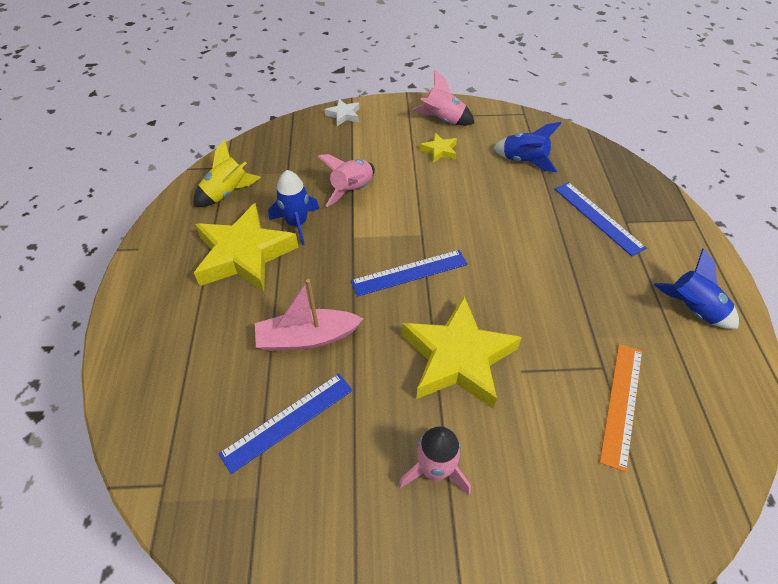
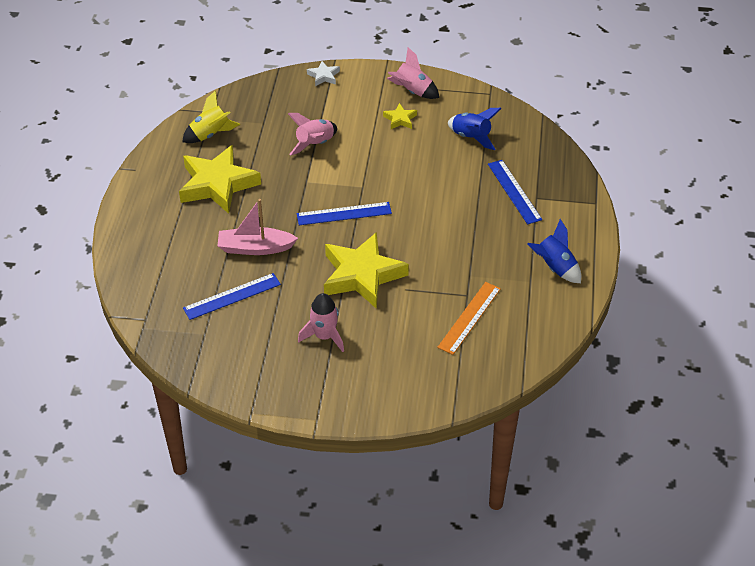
camera: 10 degrees right, 5 degrees down
(297, 224) = (263, 166): blue rocket -> none

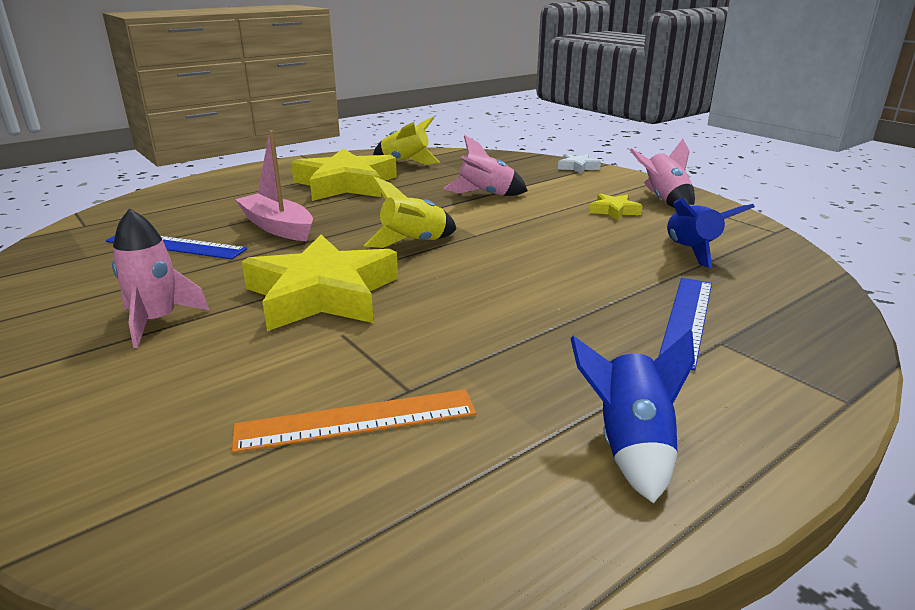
camera: 45 degrees right, 20 degrees down
(344, 214) = (414, 243): blue ruler -> yellow rocket

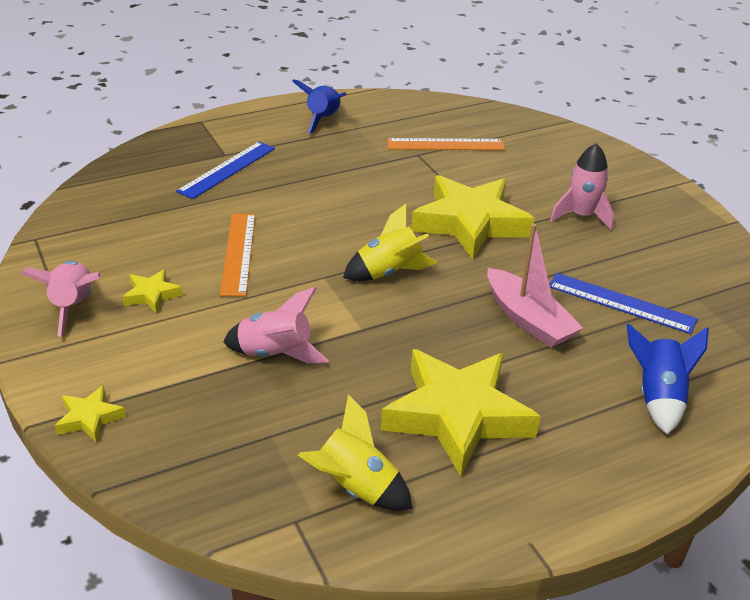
camera: 170 degrees left, 10 degrees up
(572, 241) = (238, 253): none -> orange ruler
(577, 167) = (89, 418): white star -> yellow star
(691, 251) = (147, 225): blue rocket -> blue rocket (658, 397)

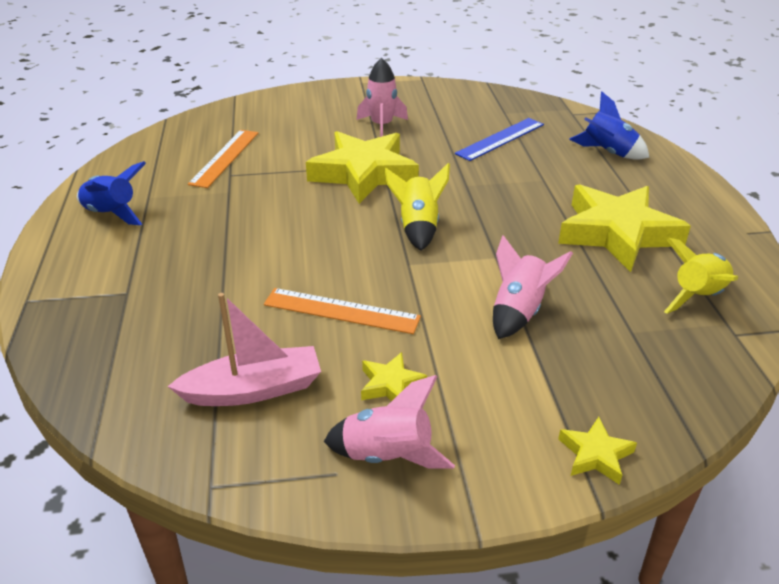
camera: 70 degrees left, 0 degrees up
(227, 169) = (163, 295): blue ruler -> none
(528, 320) = (508, 178): pink boat -> pink boat (253, 390)

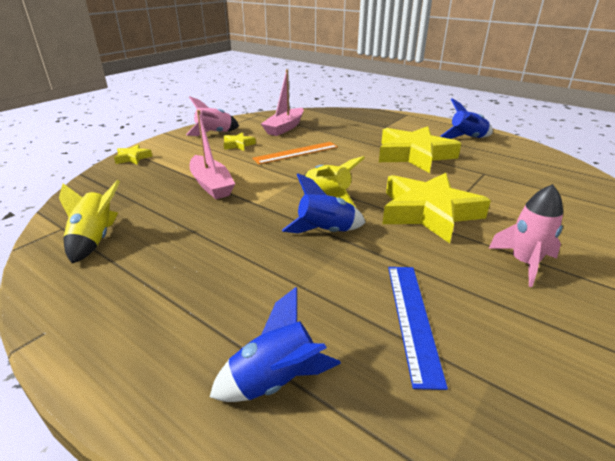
camera: 135 degrees right, 5 degrees down
(225, 157) = (516, 179): orange ruler -> none
(472, 201) = (325, 231): none -> blue rocket
(519, 312) = (211, 185): pink rocket -> pink boat
(617, 233) = (184, 261): yellow star -> yellow star (414, 155)

